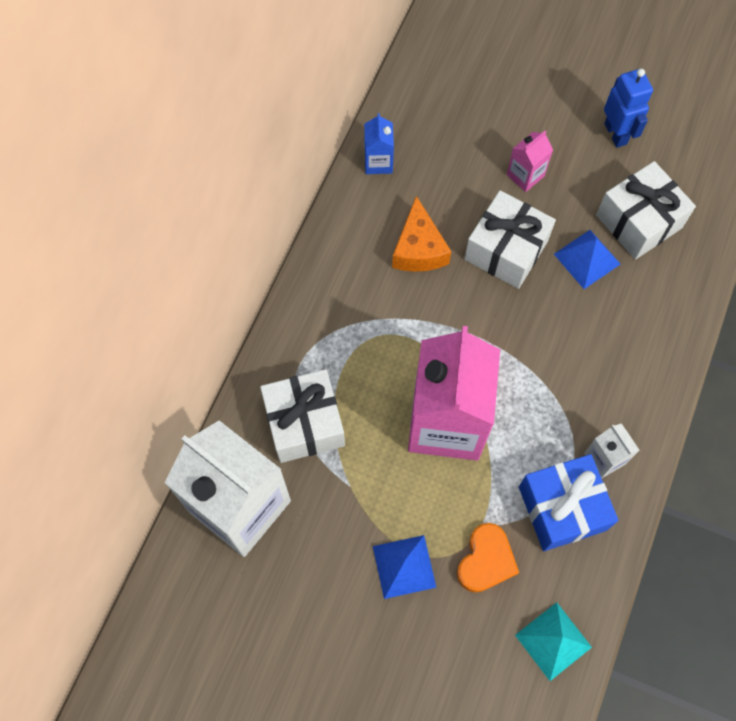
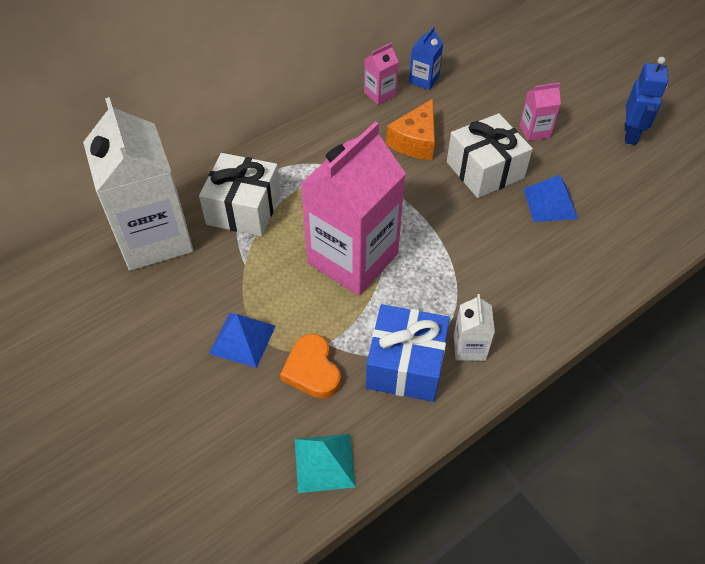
camera: 30 degrees right, 15 degrees down
(345, 205) = (380, 94): none -> pink carton
(486, 560) = (312, 370): orange heart -> orange heart turned 105 degrees clockwise
(638, 221) = (613, 197): white gift -> none

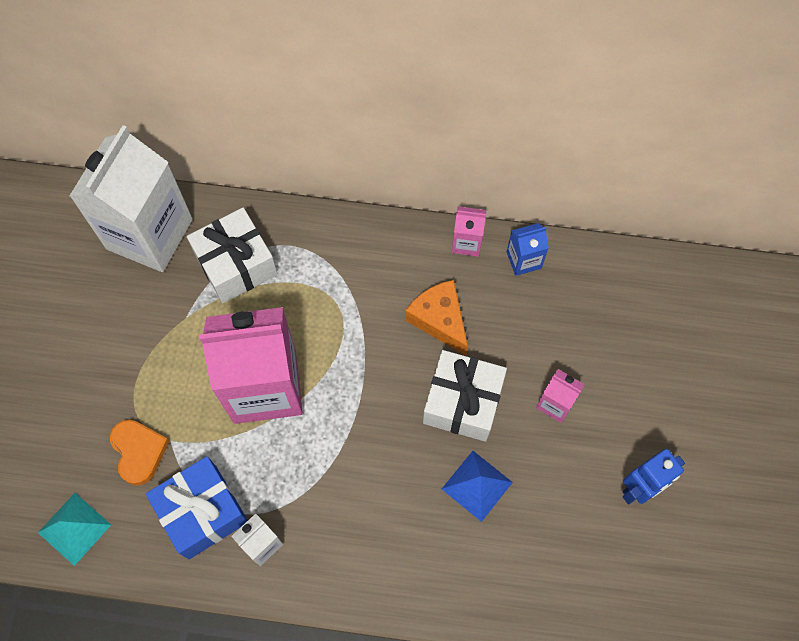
camera: 45 degrees right, 15 degrees up
(242, 339) = (121, 381): blue pyramid -> none
(312, 370) = (139, 452): orange heart -> orange heart turned 135 degrees clockwise
(415, 141) = (439, 320): orange cheese -> orange cheese turned 75 degrees clockwise

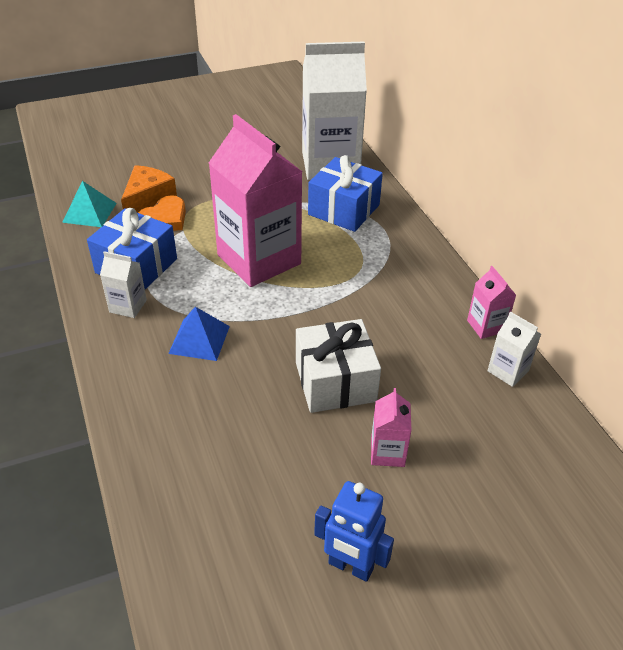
camera: 60 degrees right, 25 degrees down
(236, 265) = (344, 210): white gift -> blue gift
(439, 320) = (399, 336): orange cheese -> orange cheese (148, 199)
(477, 485) = (263, 423): blue pyramid -> blue pyramid (199, 339)
(523, 260) = (508, 371): blue carton -> white carton

